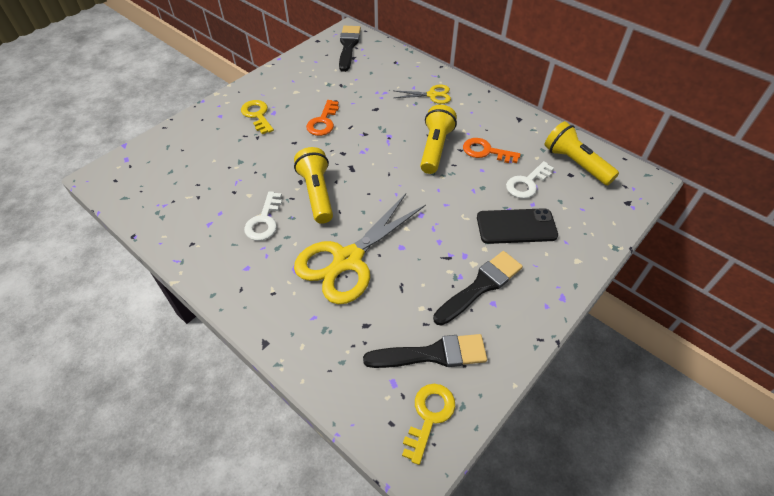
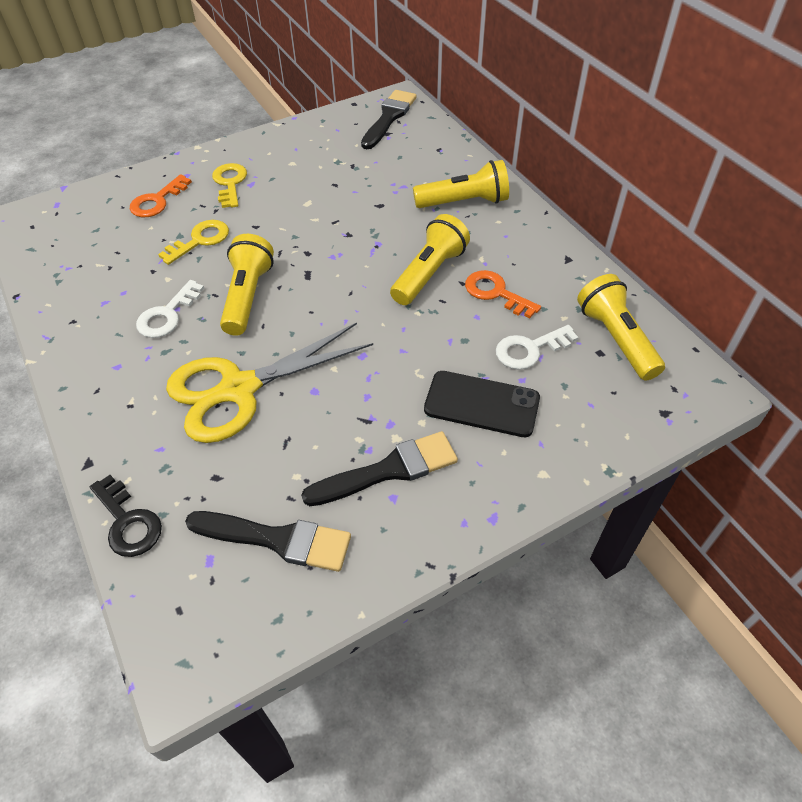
camera: 20 degrees right, 0 degrees up
(320, 375) = (128, 522): none -> black key
(323, 122) = (304, 208): orange key -> orange key (157, 201)
(429, 416) = (229, 617): yellow key -> yellow key (200, 240)
(432, 95) = (464, 202): yellow scissors -> yellow flashlight

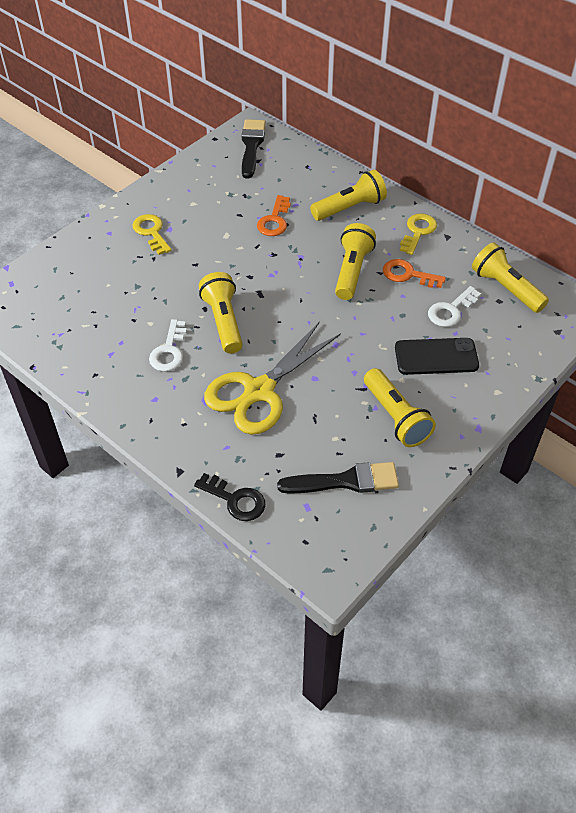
camera: 20 degrees left, 0 degrees up
(157, 201) = (99, 261): orange key -> orange key (274, 220)
(200, 240) = (157, 286): yellow key -> yellow key (418, 232)
(389, 470) = (396, 417): black brush -> yellow flashlight

